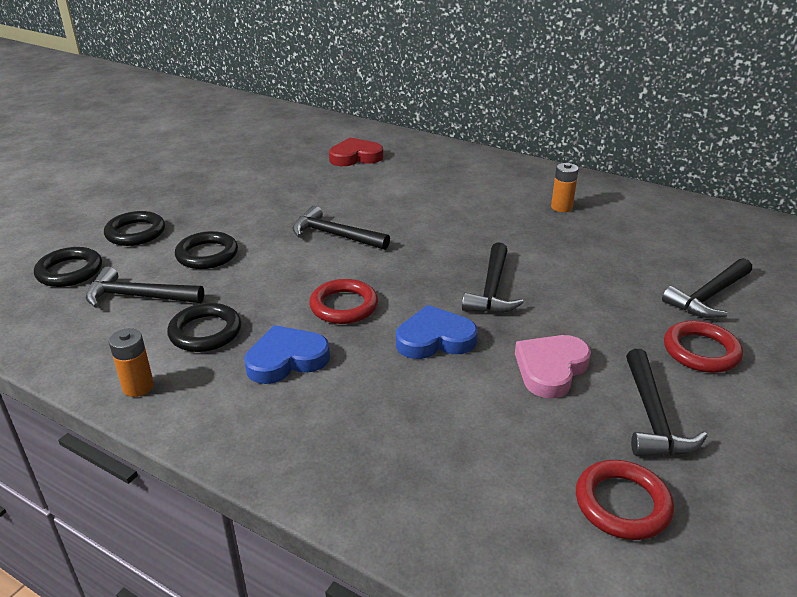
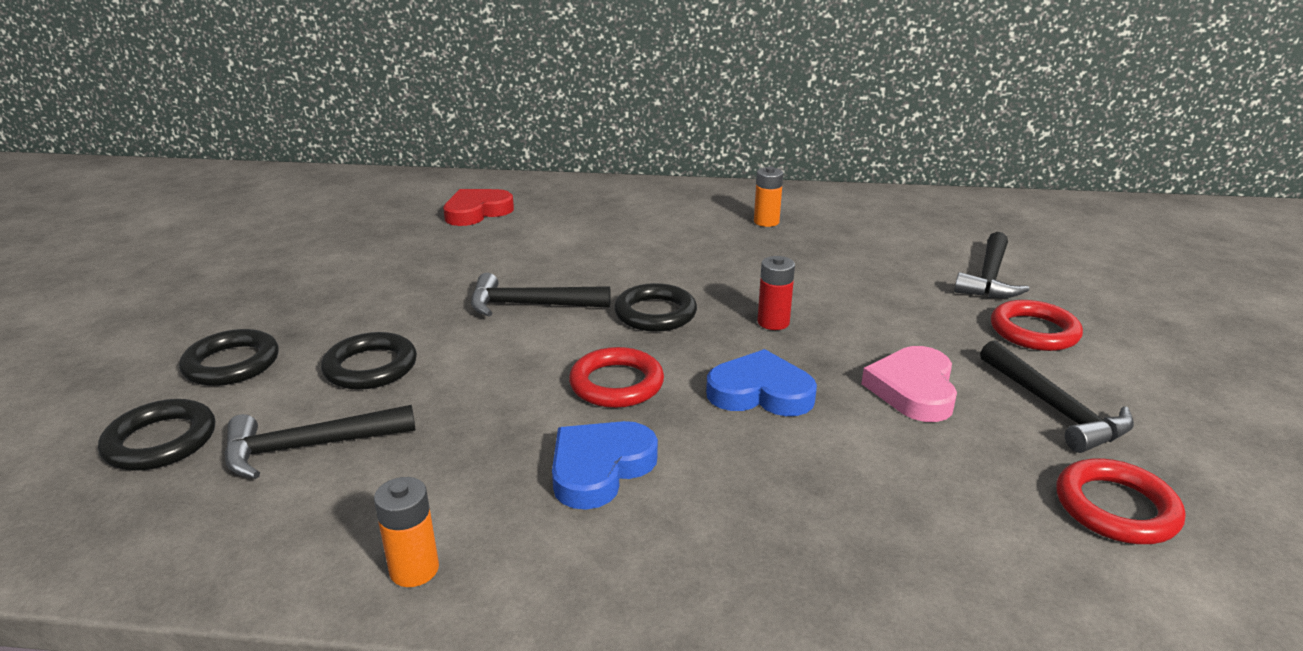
camera: 25 degrees left, 5 degrees down
(205, 332) = (454, 466): black ring -> black ring (655, 313)
(435, 339) = (760, 392): blue heart -> blue heart turned 45 degrees clockwise
(492, 290) = (773, 322): black hammer -> red battery

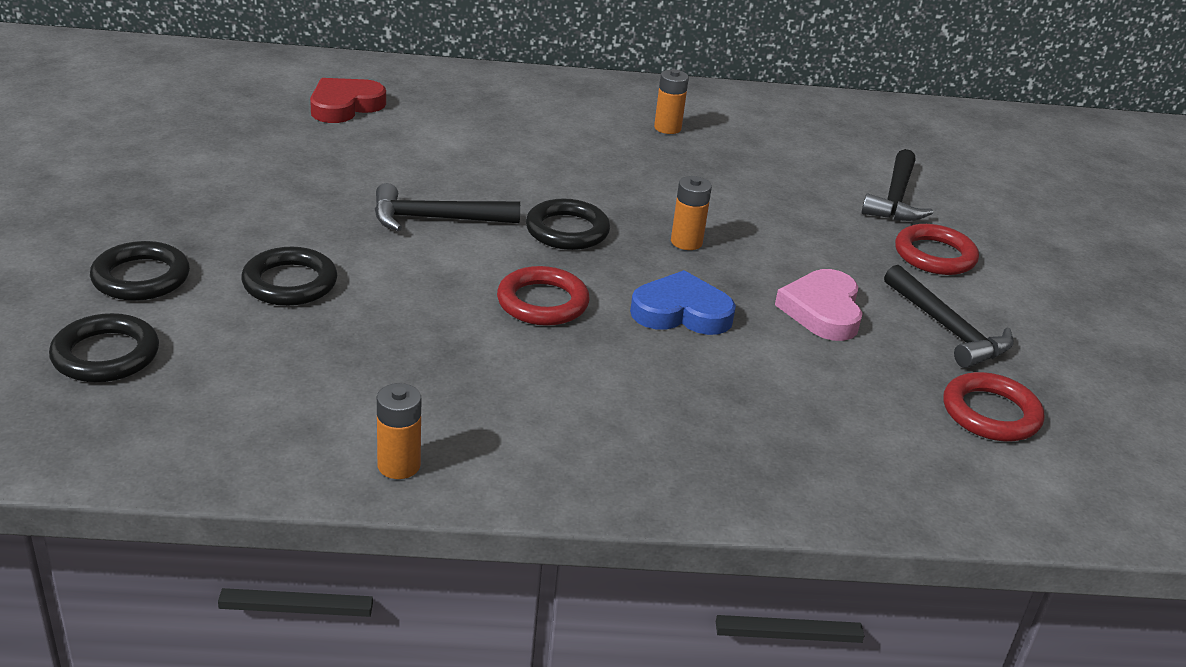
camera: 10 degrees left, 5 degrees up
(308, 447) = (258, 361): black hammer -> none
(600, 468) = (543, 381): blue heart -> none
(773, 322) = (686, 242): red battery -> orange battery

